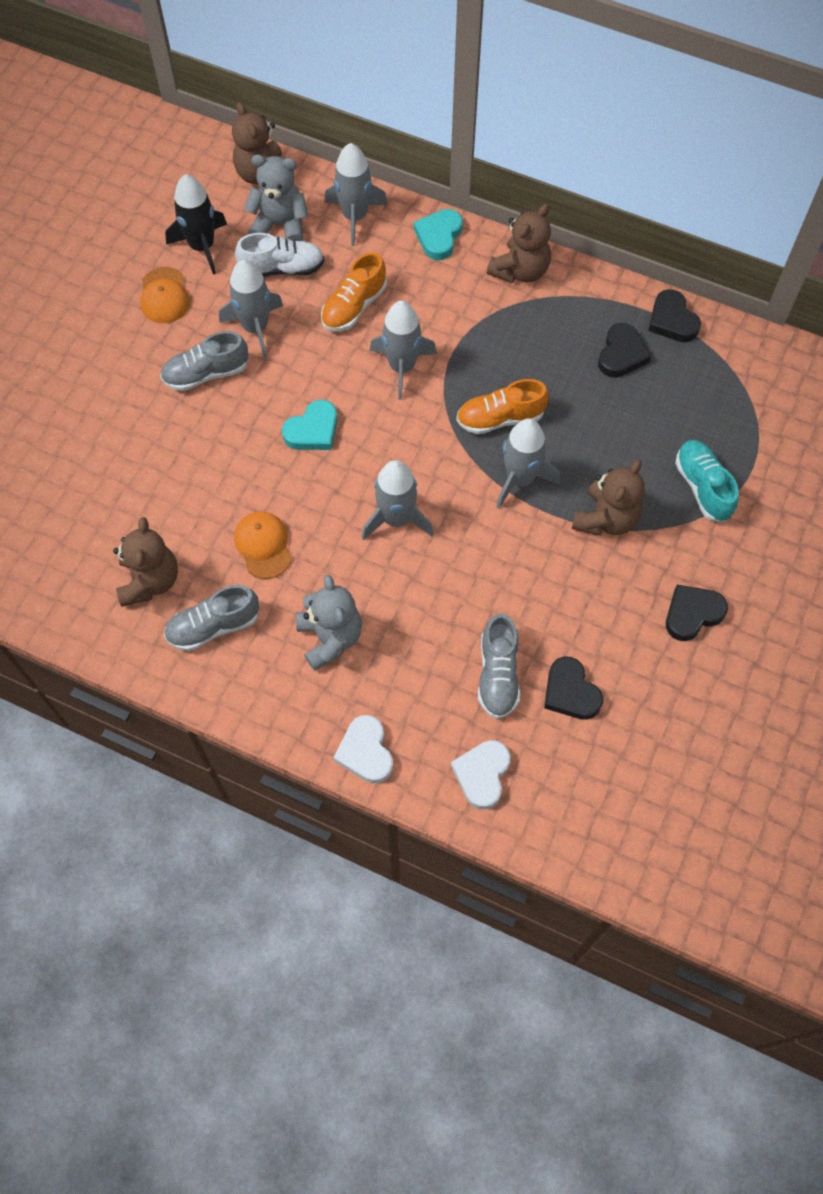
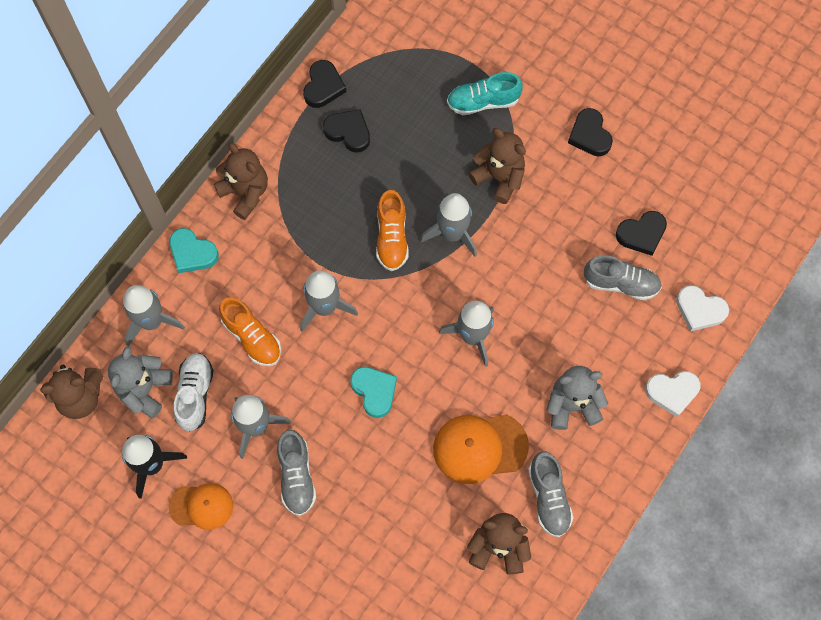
camera: 80 degrees left, 5 degrees up
(263, 545) = (479, 447): orange cap -> orange cap, size x1.52
(672, 320) = (323, 86): black heart -> black heart turned 60 degrees counterclockwise

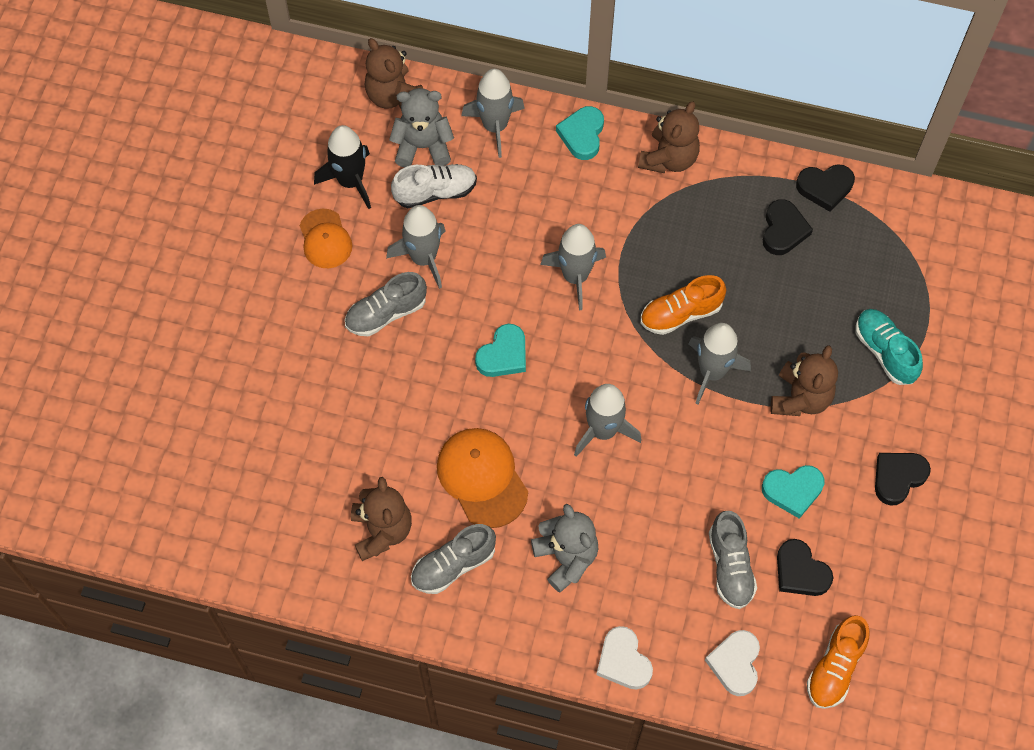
camera: 70 degrees right, 5 degrees down
(252, 337) = (515, 221): orange shoe -> orange shoe (835, 668)
(574, 213) = (793, 490): none -> turquoise heart

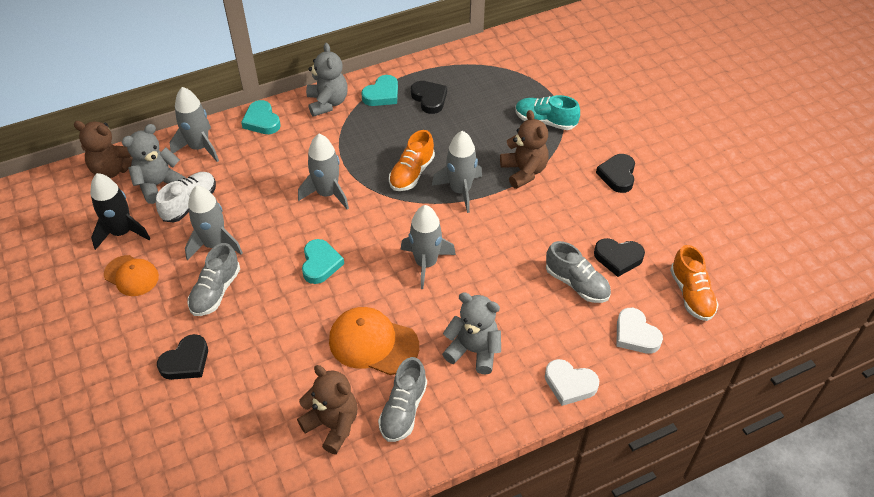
camera: 40 degrees left, 15 degrees down
(669, 158) = (327, 103): brown teddy bear -> grey teddy bear
(793, 490) = (569, 220): turquoise heart -> turquoise heart (382, 94)
(825, 188) = (432, 67): black heart -> black heart (186, 361)

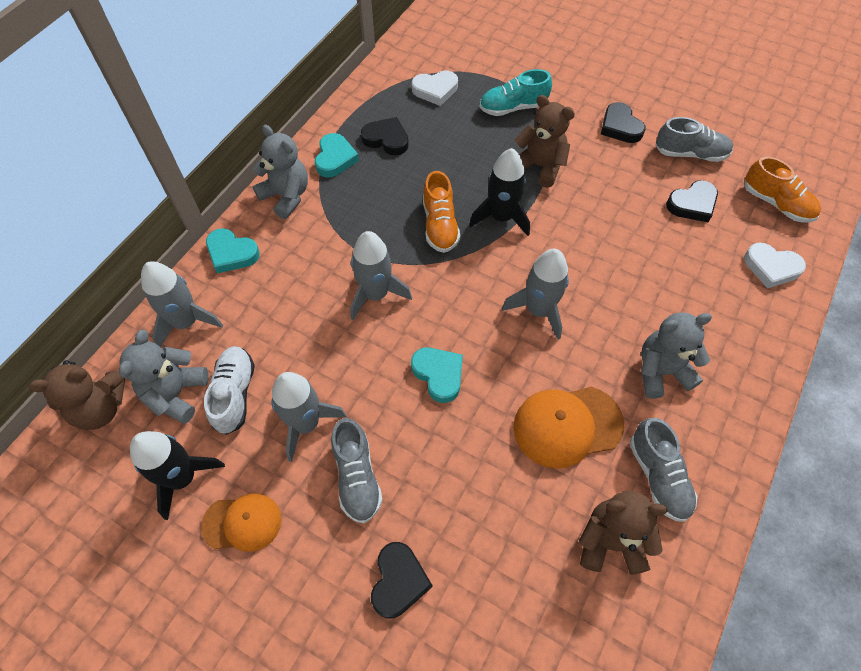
camera: 35 degrees left, 10 degrees up
(460, 190) = (501, 217): grey rocket -> black rocket
(569, 384) = (767, 349): white heart -> white heart (435, 90)
(576, 284) = (683, 249): grey shoe -> grey shoe (690, 154)

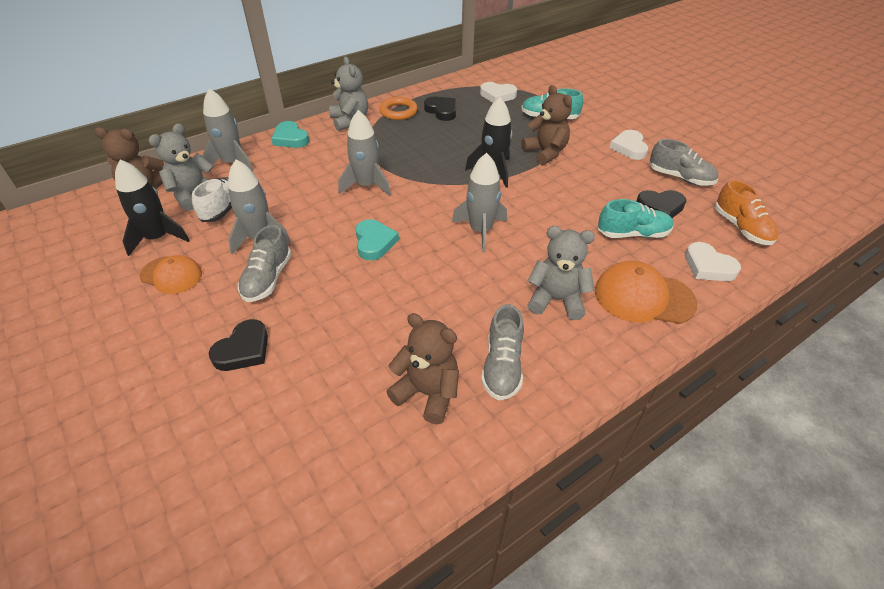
camera: 25 degrees right, 15 degrees down
(335, 158) = (398, 111): turquoise heart -> orange ring
(440, 225) = (443, 163): orange shoe -> none
(567, 426) = (449, 306): orange cap -> orange cap (643, 297)
(620, 127) = (629, 148): black heart -> white heart
(685, 252) = (632, 234): none -> turquoise shoe

